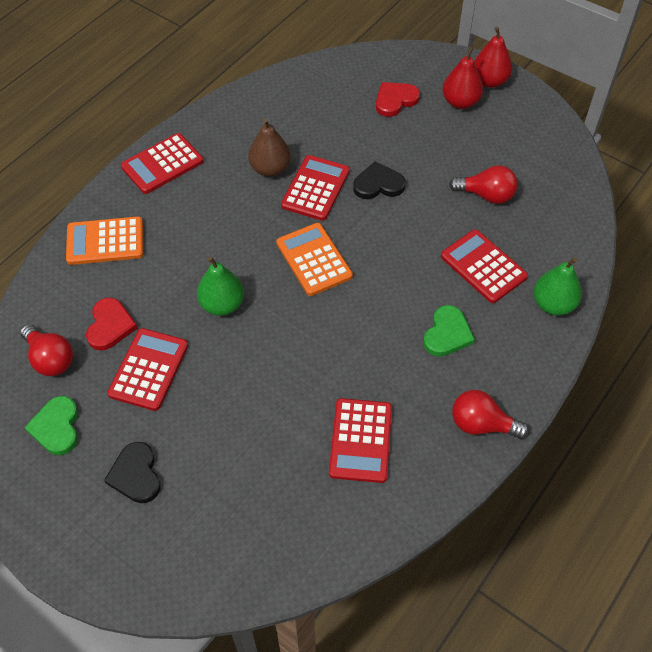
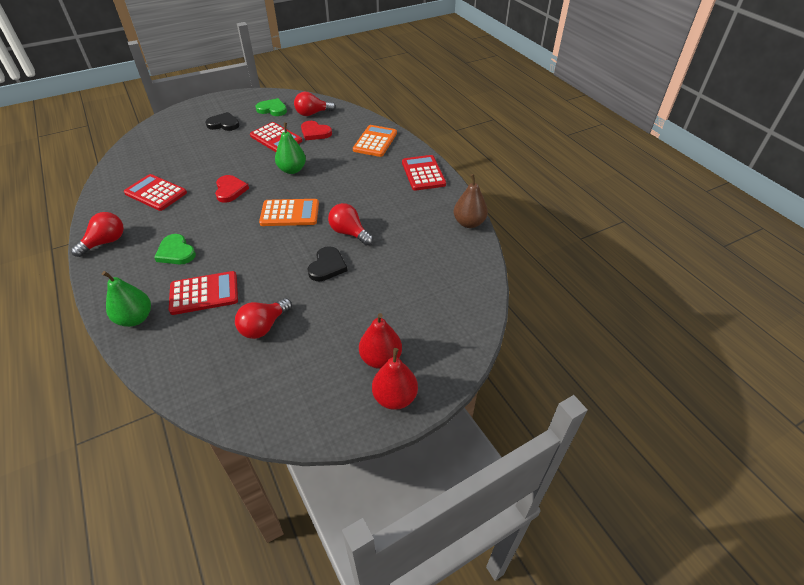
camera: 115 degrees right, 10 degrees down
(270, 169) = (384, 217): brown pear -> brown pear (469, 223)
(315, 188) = (349, 233): red calculator -> red light bulb
(395, 100) = (412, 311): red heart -> red heart (230, 190)

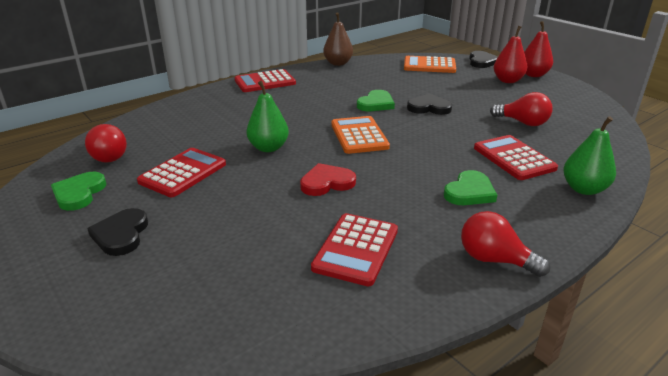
camera: 100 degrees left, 15 degrees down
(315, 132) = (170, 146): red heart -> none
(349, 233) = (376, 104): red light bulb -> green heart
(375, 141) = (199, 108): orange calculator -> orange calculator (429, 65)
(457, 356) = (482, 62): none -> black heart

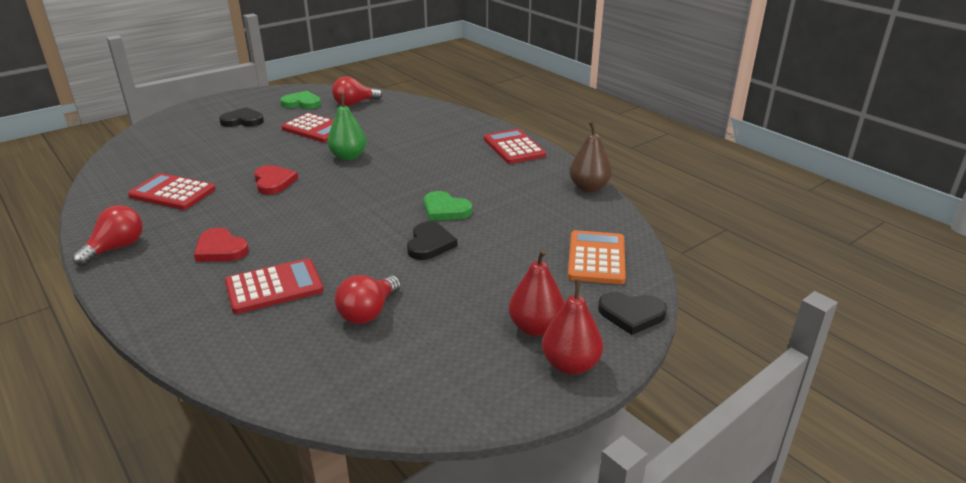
camera: 90 degrees right, 0 degrees up
(359, 136) = (361, 197): orange calculator -> none
(469, 192) = (220, 249): green heart -> red heart
(584, 189) = (185, 323): green pear -> none

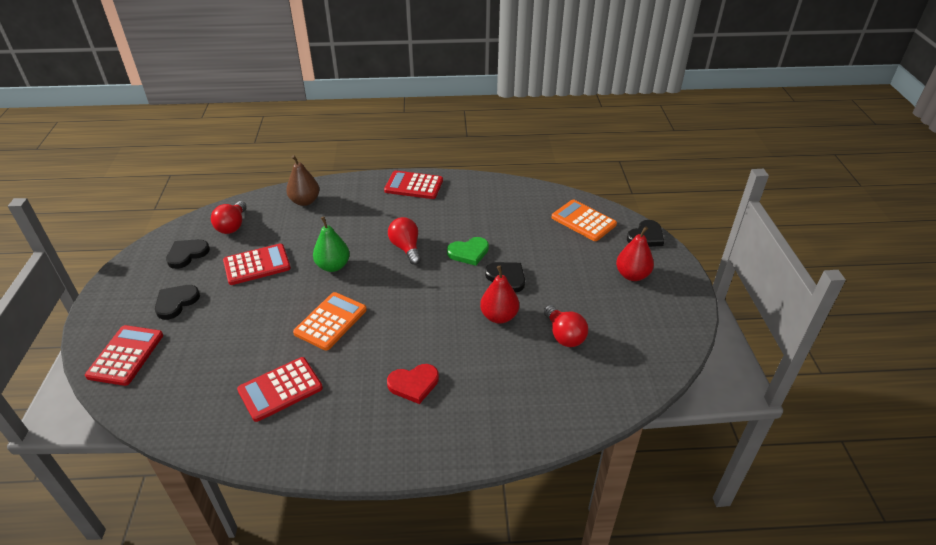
camera: 55 degrees left, 10 degrees up
(116, 248) = (349, 450): red light bulb -> red light bulb (406, 248)
(273, 182) = (330, 321): red heart -> orange calculator
(274, 287) = (496, 370): red calculator -> red calculator (126, 355)
(302, 103) = (187, 254): green heart -> black heart
(570, 365) = (673, 278): red pear -> red pear (499, 316)
(589, 188) = (502, 184): brown pear -> brown pear (305, 201)

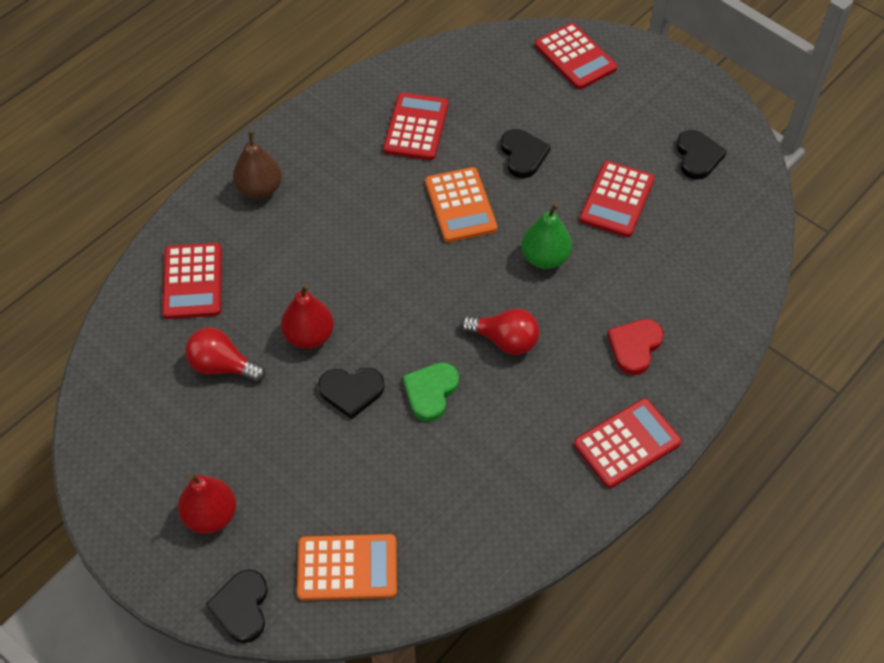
camera: 135 degrees right, 15 degrees up
(176, 302) = (618, 115): black heart -> black heart (523, 155)
(232, 226) = (718, 216): red light bulb -> none
(305, 201) = (706, 308): brown pear -> brown pear (260, 189)
(414, 384) = (313, 211): red heart -> red heart (634, 347)
(536, 397) = (193, 281): none -> red calculator

